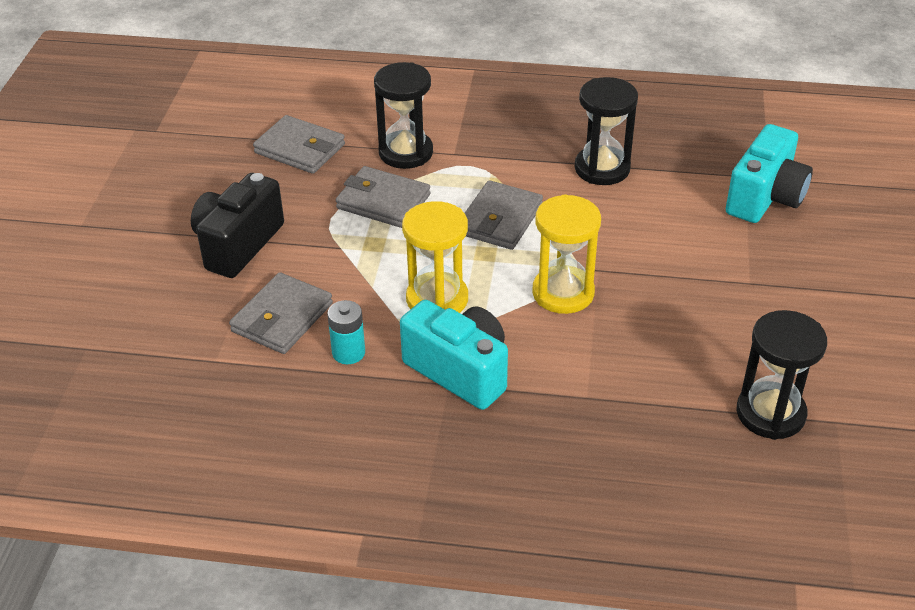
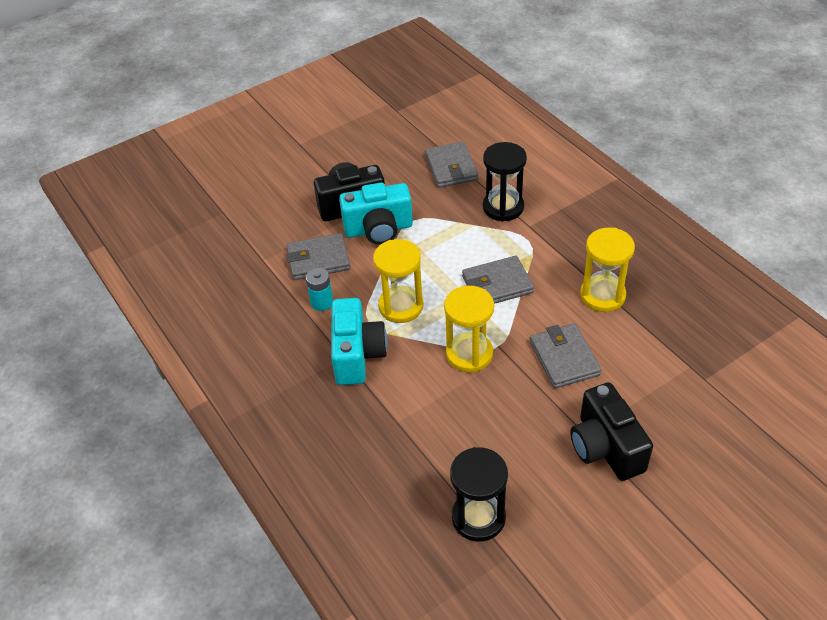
camera: 50 degrees right, 5 degrees up
(383, 201) = (451, 229): grey wallet -> grey wallet (564, 358)
(602, 168) = (602, 295): black hourglass -> yellow hourglass
(765, 198) = (681, 390): turquoise camera -> turquoise camera (378, 229)
(778, 281) = (605, 447): none -> black camera

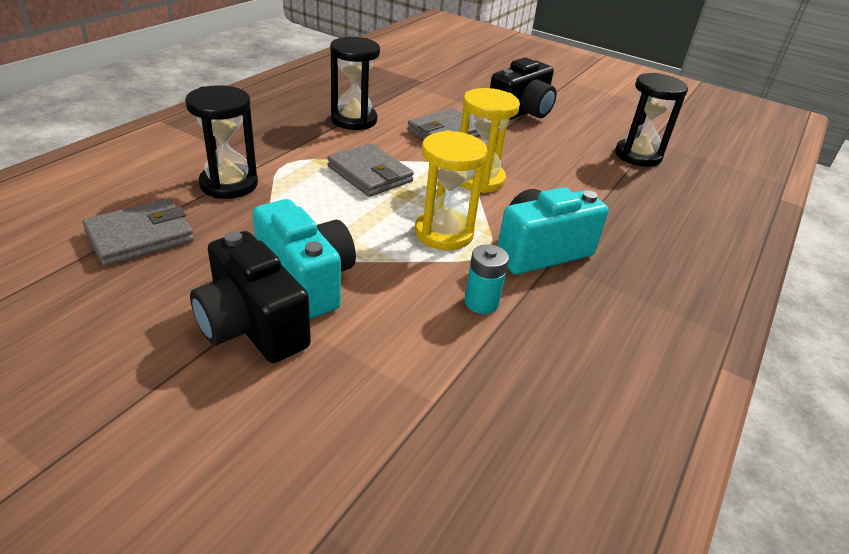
camera: 120 degrees left, 10 degrees down
(318, 260) = (400, 329): grey wallet -> none
(602, 295) = (354, 120): yellow hourglass -> black hourglass

